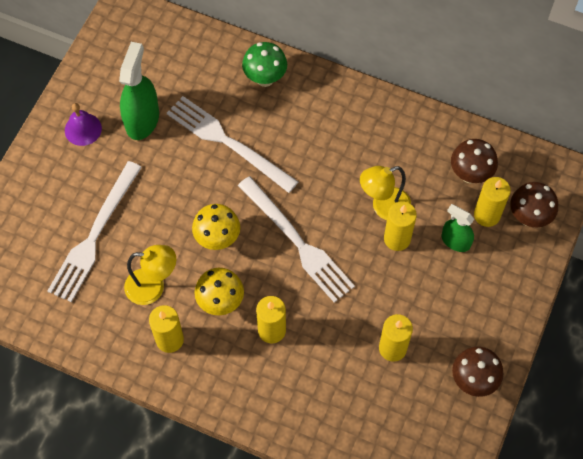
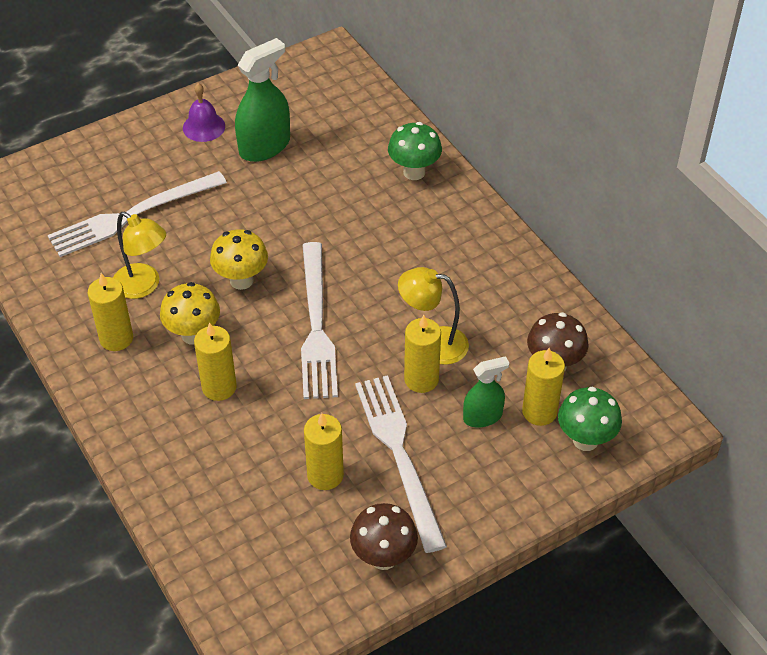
camera: 35 degrees right, 15 degrees down
(228, 142) = (327, 206): white fork -> white fork (399, 455)
(455, 241) = (482, 416): green spray bottle -> green spray bottle turned 90 degrees clockwise
(528, 217) = (585, 440): brown mushroom -> green mushroom

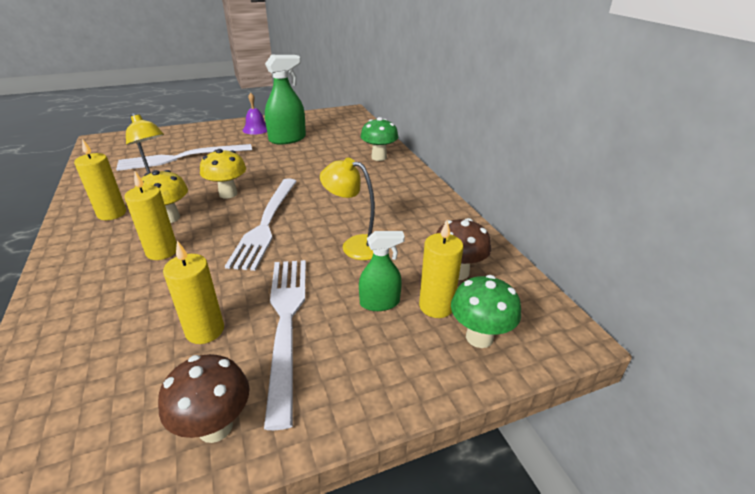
camera: 10 degrees right, 15 degrees down
(421, 379) = (334, 268): yellow candle -> none

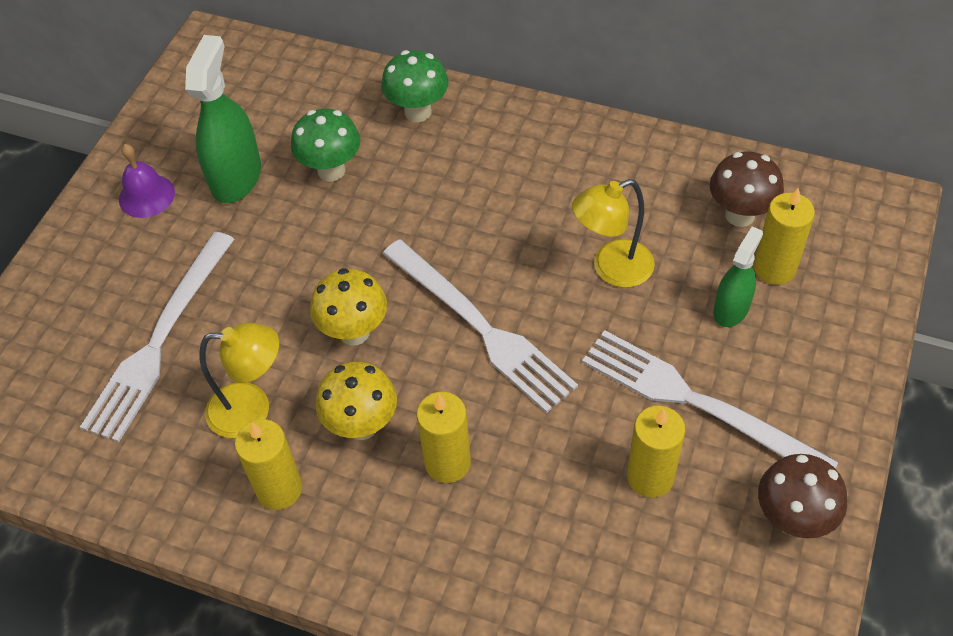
camera: 45 degrees left, 20 degrees up
(479, 337) = (840, 267): green mushroom -> green mushroom (331, 170)

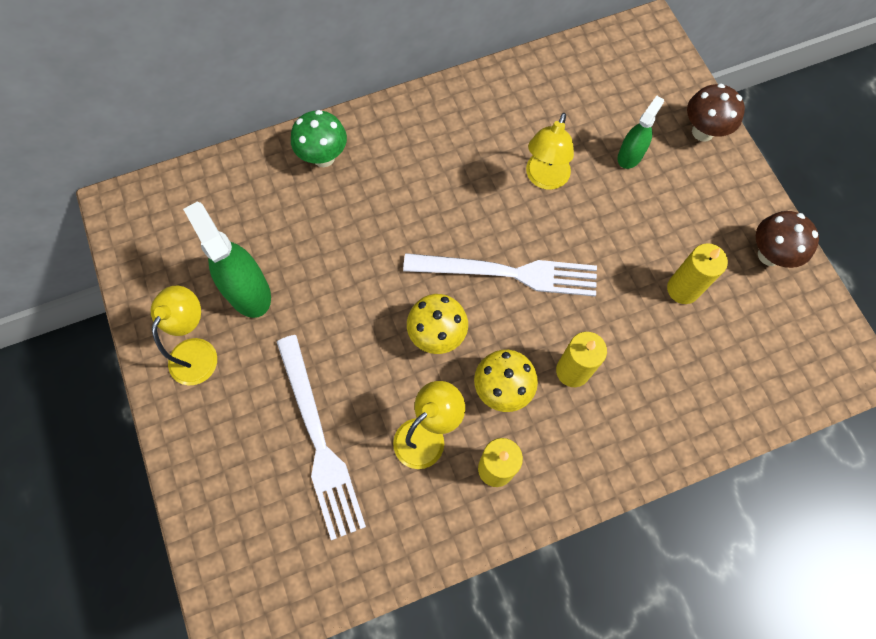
camera: 45 degrees left, 15 degrees up
(146, 195) = (198, 351): purple bell -> yellow lamp
(331, 170) = (309, 239): green mushroom -> none
(697, 403) = (665, 226): white fork -> none
(731, 309) = (630, 155): green spray bottle -> green spray bottle turned 45 degrees clockwise
(740, 215) = (580, 92): brown mushroom -> brown mushroom (702, 132)
(774, 268) = (629, 113): yellow candle -> none

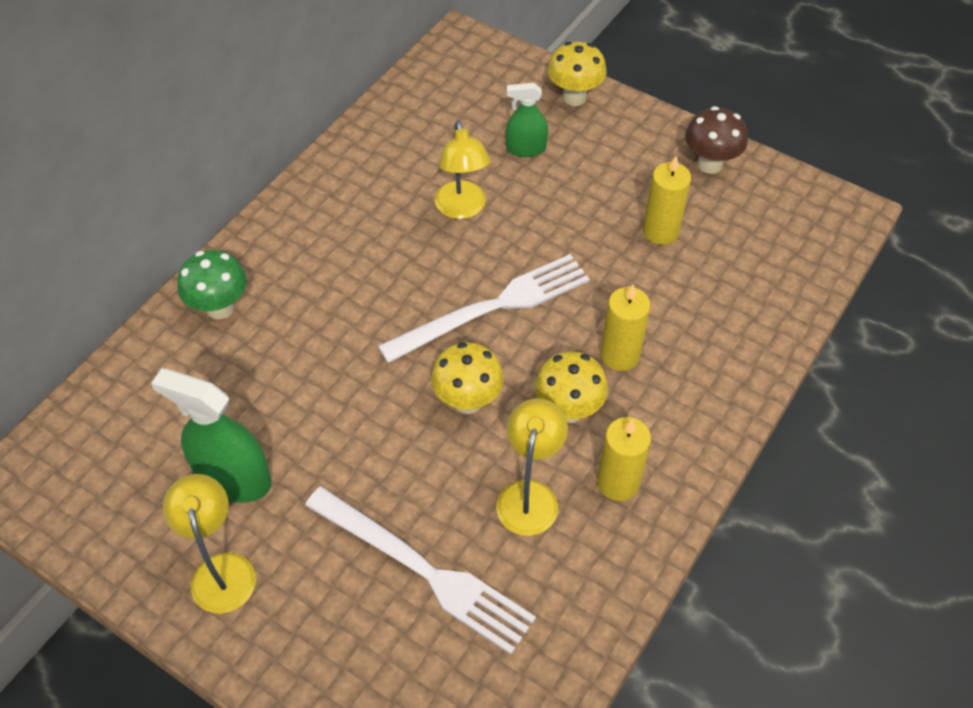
camera: 35 degrees left, 15 degrees down
(630, 155) = (526, 149): green spray bottle -> green spray bottle turned 90 degrees counterclockwise
(702, 132) = (574, 97): brown mushroom -> yellow mushroom

